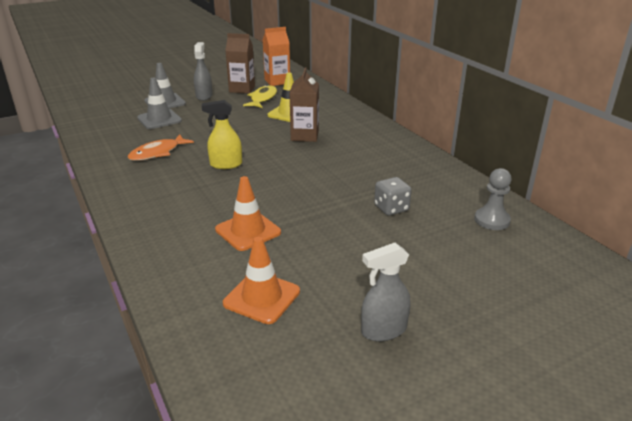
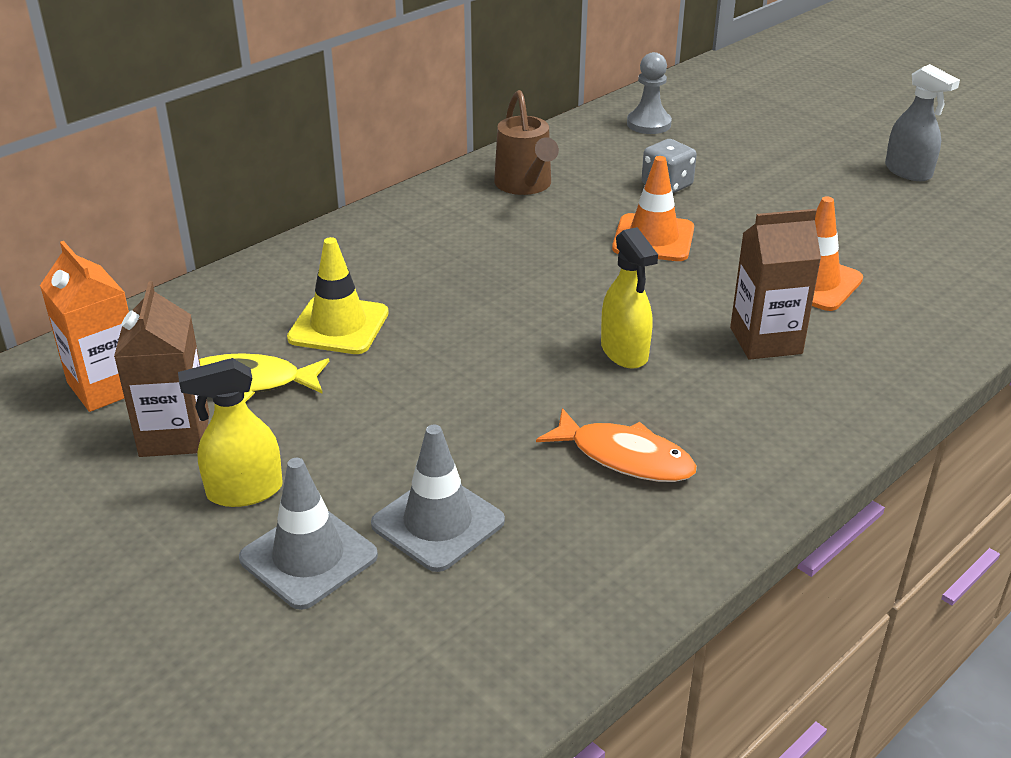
camera: 105 degrees left, 5 degrees up
(204, 96) = (244, 491): grey spray bottle -> yellow spray bottle
(262, 297) = (932, 245): orange traffic cone -> orange traffic cone (653, 238)
(305, 136) = (452, 288): brown carton -> brown carton (765, 340)
(403, 164) = (525, 186): none -> brown watering can

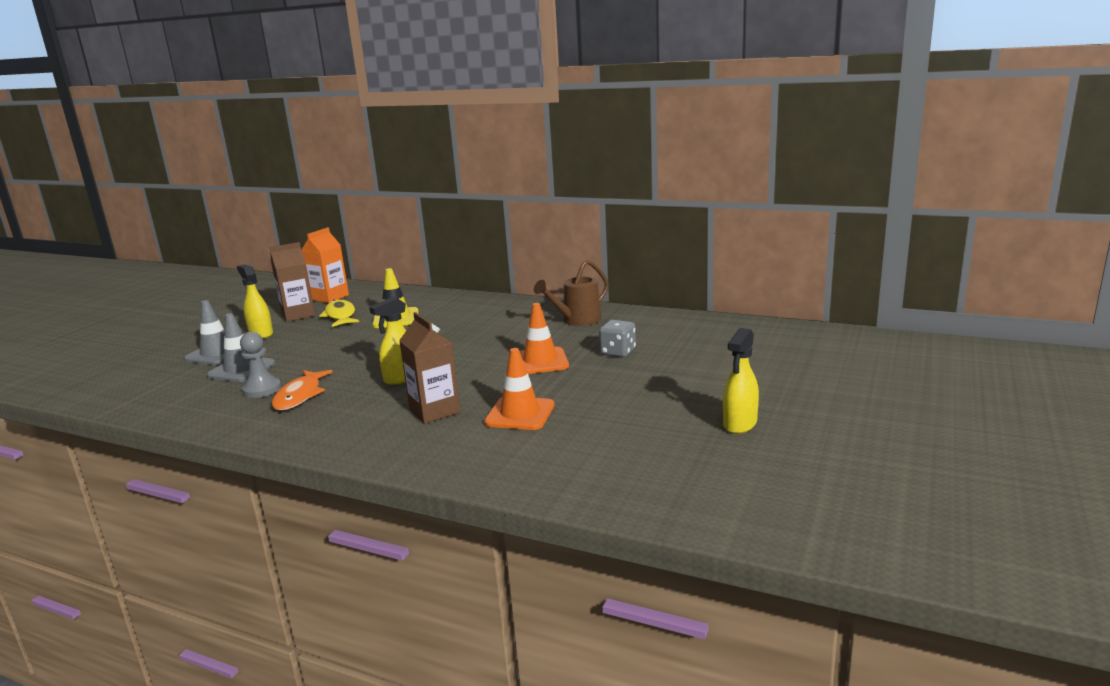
camera: 70 degrees right, 15 degrees down
(648, 124) = (705, 332): grey pawn -> grey pawn (262, 389)
(908, 172) = (740, 424): grey spray bottle -> yellow spray bottle

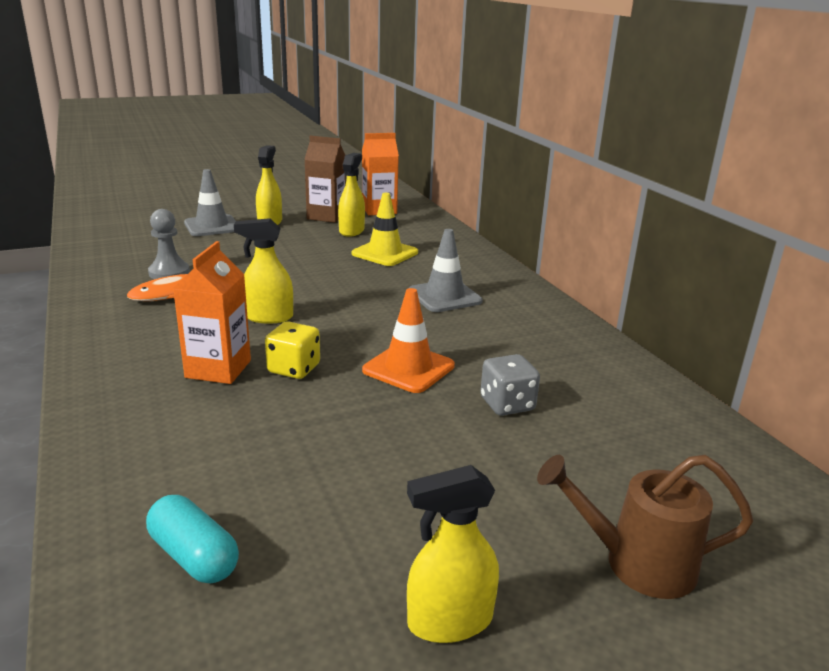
camera: 40 degrees right, 5 degrees up
(241, 369) = (195, 248): grey traffic cone -> grey traffic cone (444, 296)
(340, 316) = (351, 231): yellow fish -> yellow spray bottle
(434, 411) = (218, 369): brown carton -> orange carton
(479, 390) = (294, 369): none -> yellow dice
(520, 414) = (268, 421): orange traffic cone -> none
(577, 321) = (539, 338): brown watering can -> brown watering can (636, 563)
(604, 468) = (194, 556): none -> turquoise capsule

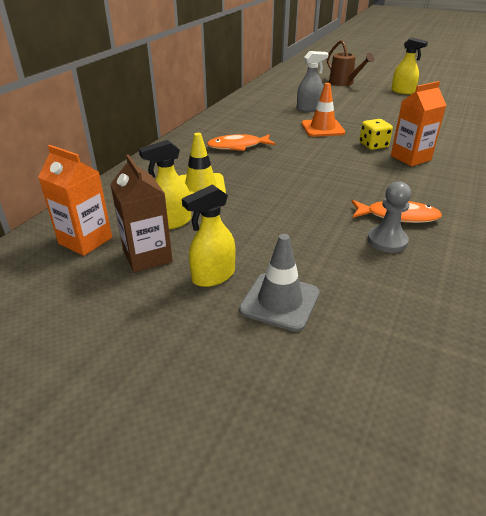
camera: 130 degrees left, 10 degrees up
(194, 556) = (461, 116): turquoise capsule -> none
(268, 317) = (353, 173): yellow spray bottle -> none
(444, 296) = (238, 146): grey traffic cone -> orange fish
(507, 404) = (309, 109): grey dice -> grey spray bottle

